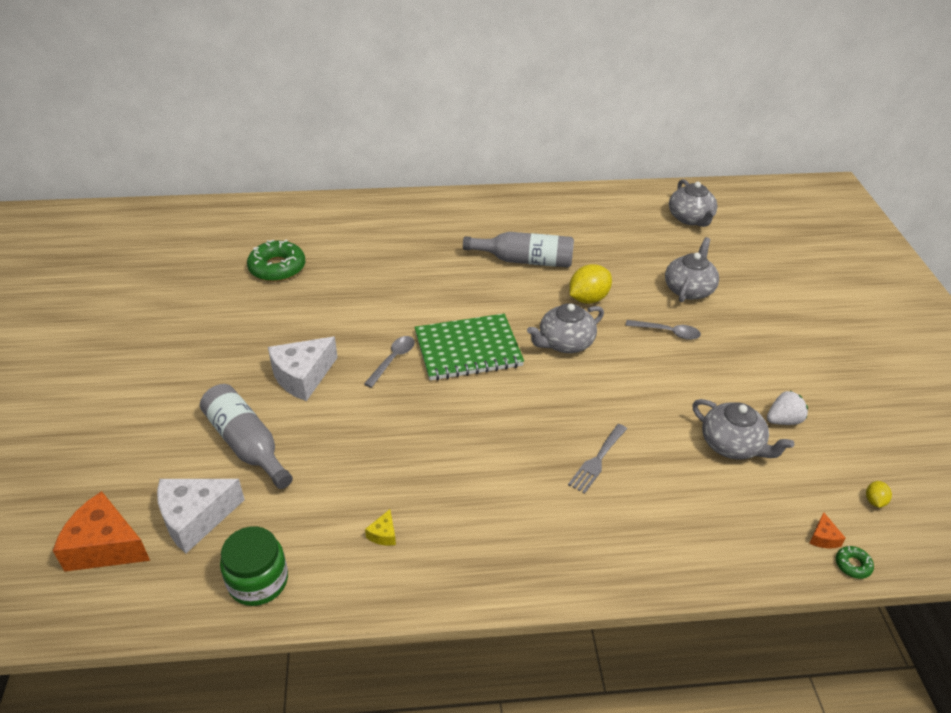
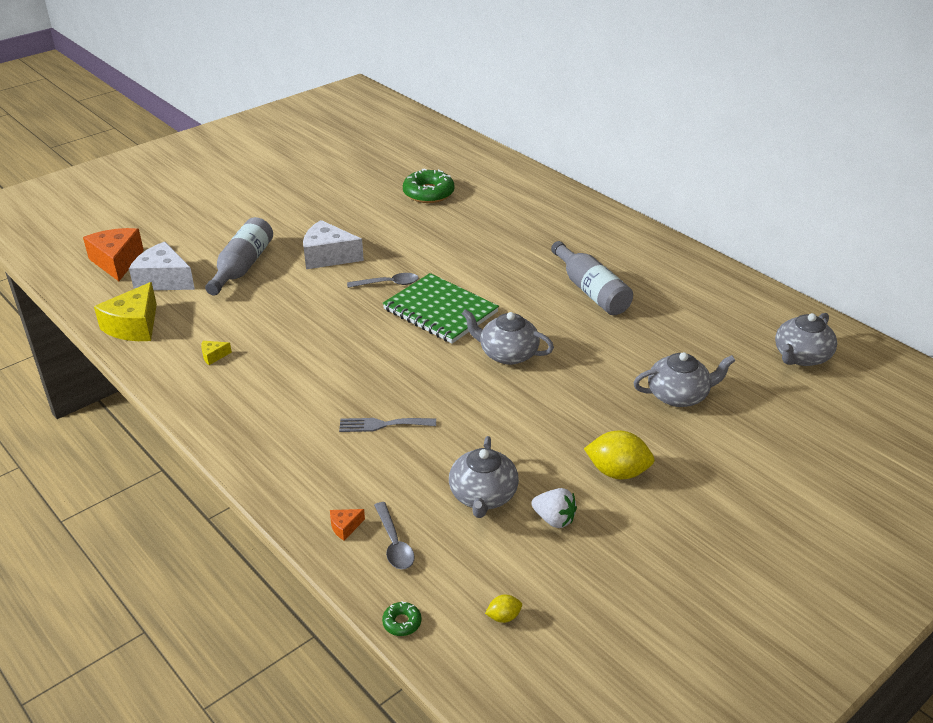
camera: 55 degrees right, 5 degrees down
(258, 581) = (134, 326): green jar -> yellow cheese
(588, 299) = (583, 343): yellow lemon -> yellow lemon (617, 472)
(668, 332) = (595, 405): grey spoon -> grey spoon (394, 543)
(823, 538) = (419, 592): orange cheese -> orange cheese (345, 527)

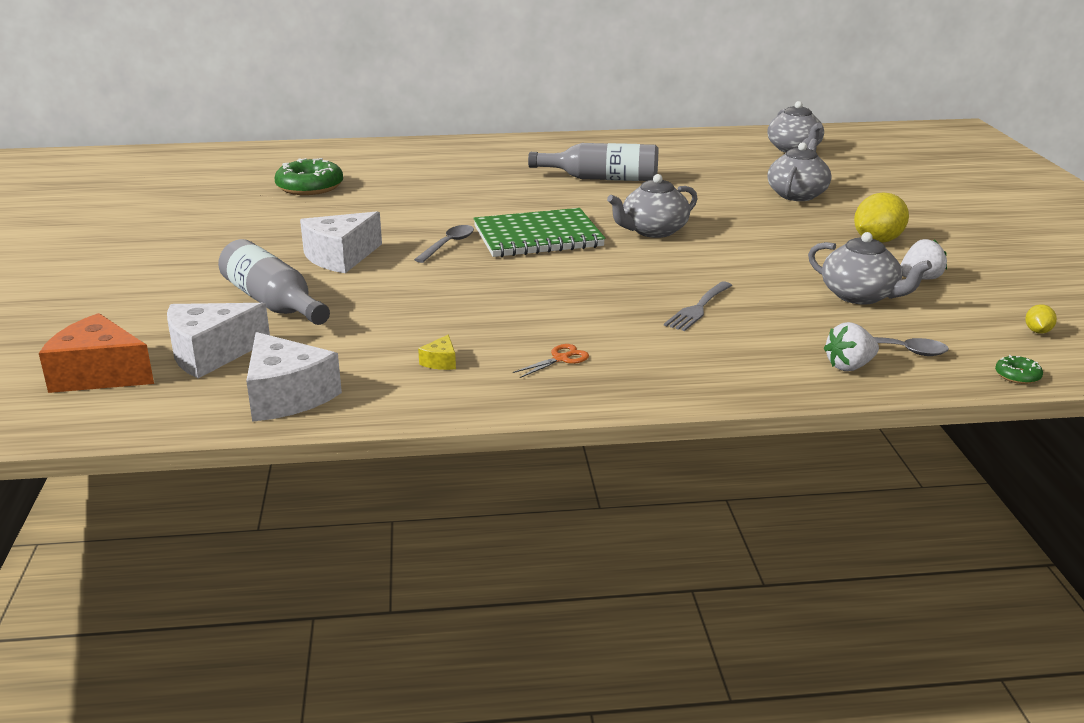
camera: 55 degrees left, 10 degrees down
(134, 326) = (287, 396): yellow cheese -> white cheese
(253, 397) = (561, 359): none -> orange scissors
(345, 527) = (849, 366): orange cheese -> white strawberry

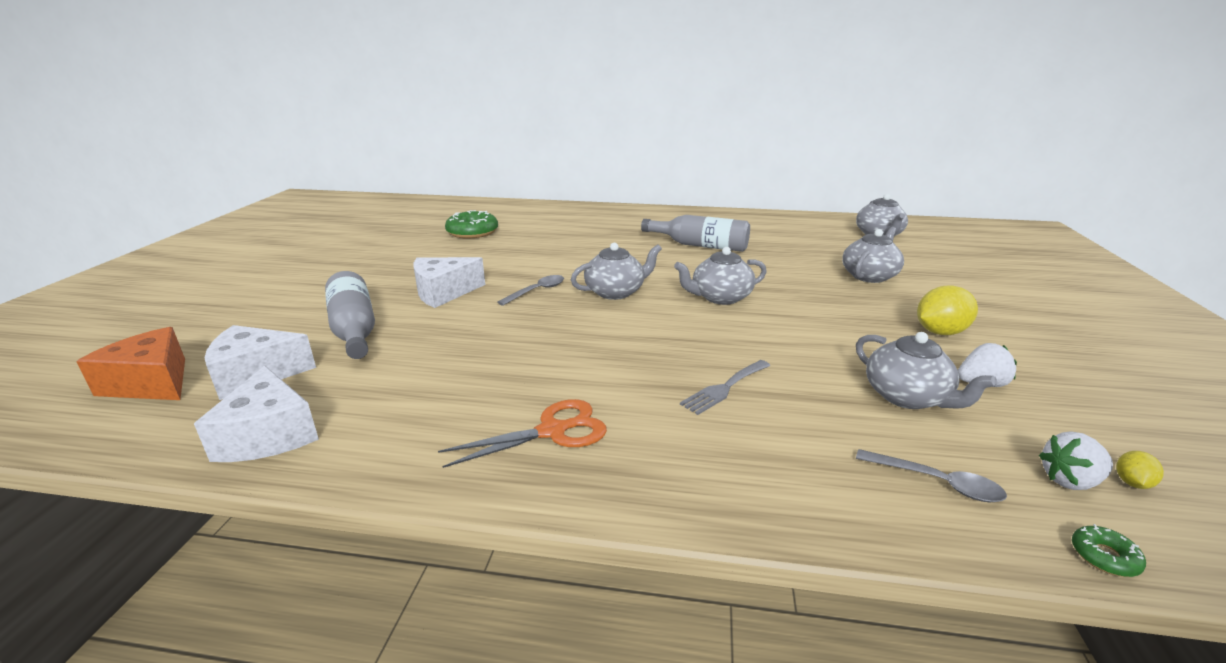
camera: 15 degrees right, 0 degrees up
(440, 362) = (437, 416): yellow cheese -> none
(538, 237) = (615, 292): green notebook -> grey teapot
(561, 359) = (552, 431): orange scissors -> orange scissors, size x1.83
(849, 366) = (871, 498): white strawberry -> white strawberry (1070, 481)

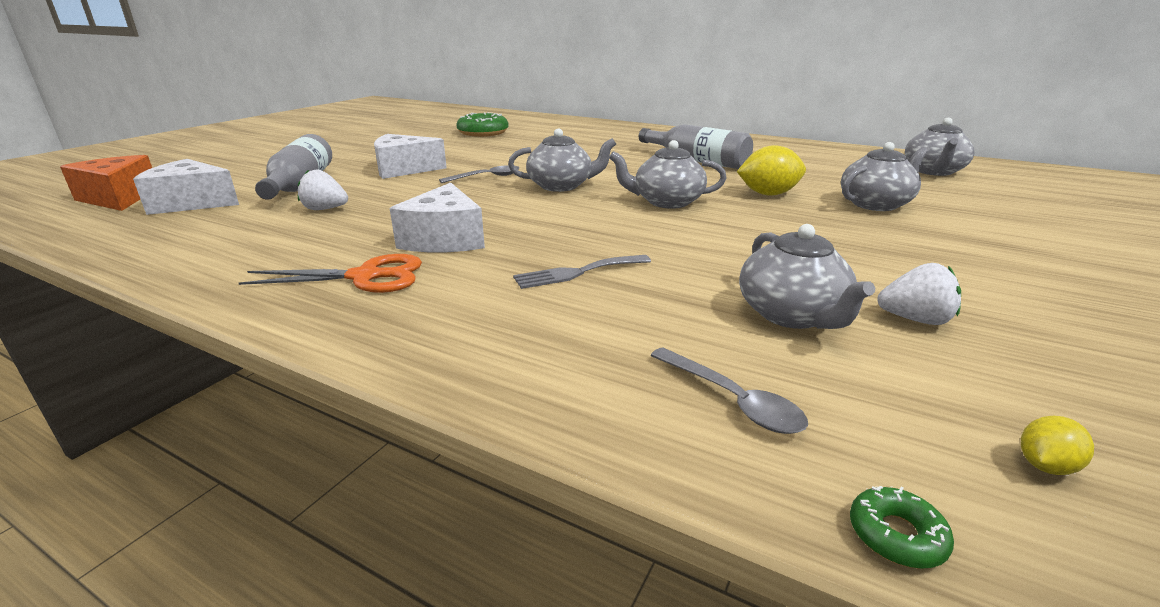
camera: 20 degrees right, 0 degrees up
(269, 435) = (148, 241): white cheese -> white cheese (445, 239)
(940, 332) = (913, 264): yellow lemon -> yellow lemon (768, 194)
(1070, 481) = (938, 441): white strawberry -> white strawberry (325, 209)

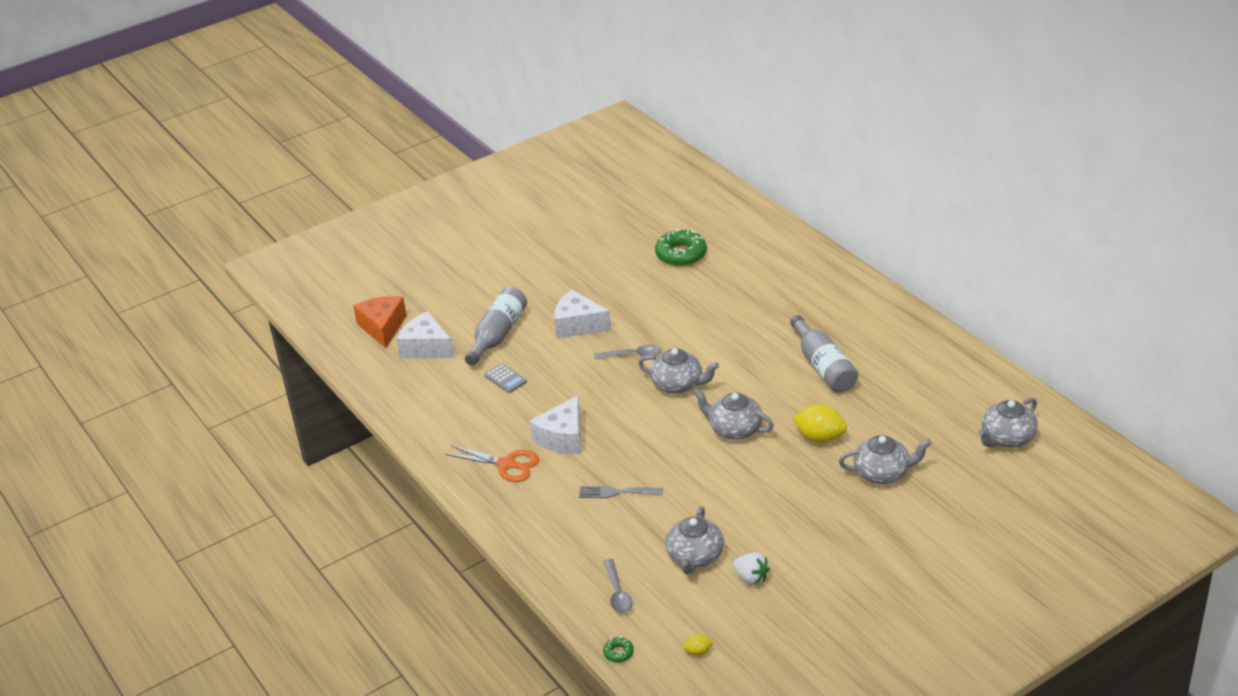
camera: 30 degrees right, 10 degrees up
(325, 209) = (505, 379): white strawberry -> grey calculator

